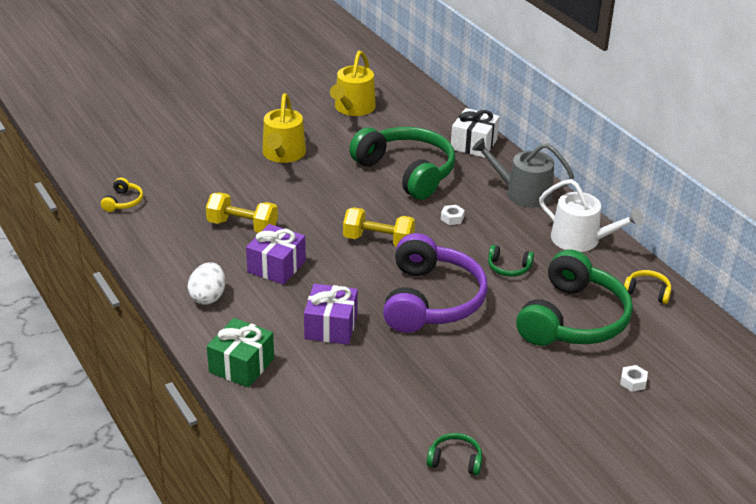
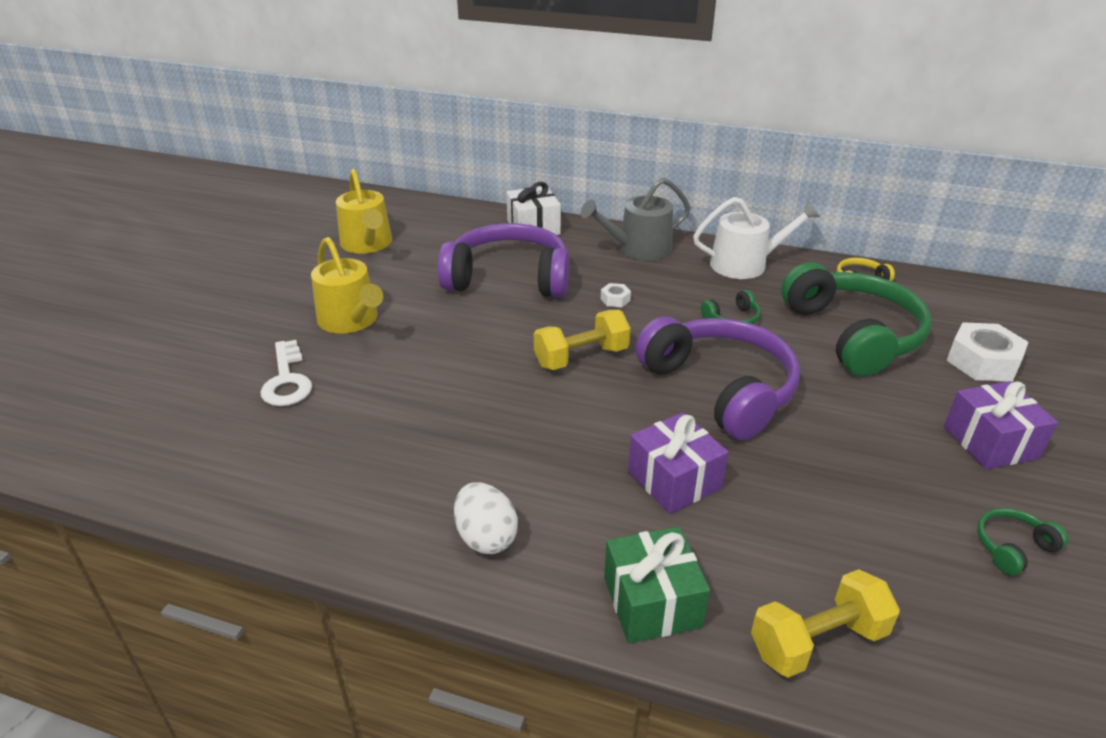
camera: 40 degrees left, 0 degrees up
(123, 202) = (202, 479): yellow headphones -> none
(212, 172) = (287, 380): none -> white key
(242, 226) = (410, 422): yellow dumbbell -> yellow dumbbell (817, 641)
(276, 266) = (515, 447): purple gift -> purple gift (990, 442)
(406, 172) = (509, 278): green headphones -> purple headphones
(633, 382) = (982, 362): white nut -> white nut, size x2.12

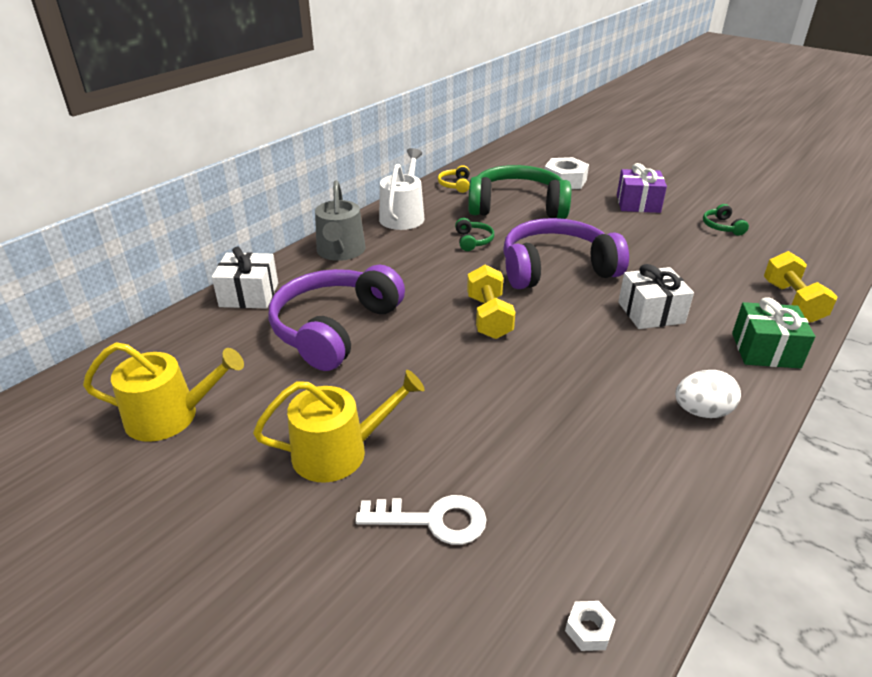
camera: 70 degrees left, 0 degrees up
(615, 299) = (413, 281): white nut -> white nut (588, 630)
(674, 480) = (651, 312): purple gift -> white gift

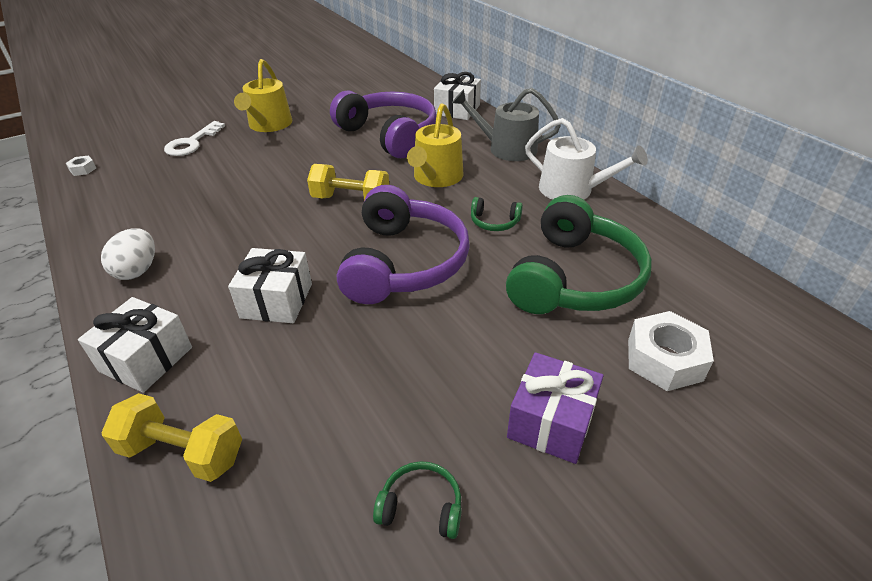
camera: 110 degrees right, 5 degrees up
(171, 416) = (344, 87): yellow watering can -> yellow watering can (436, 178)
(455, 185) = (656, 242): yellow headphones -> none
(765, 350) = (146, 359): green gift -> white gift

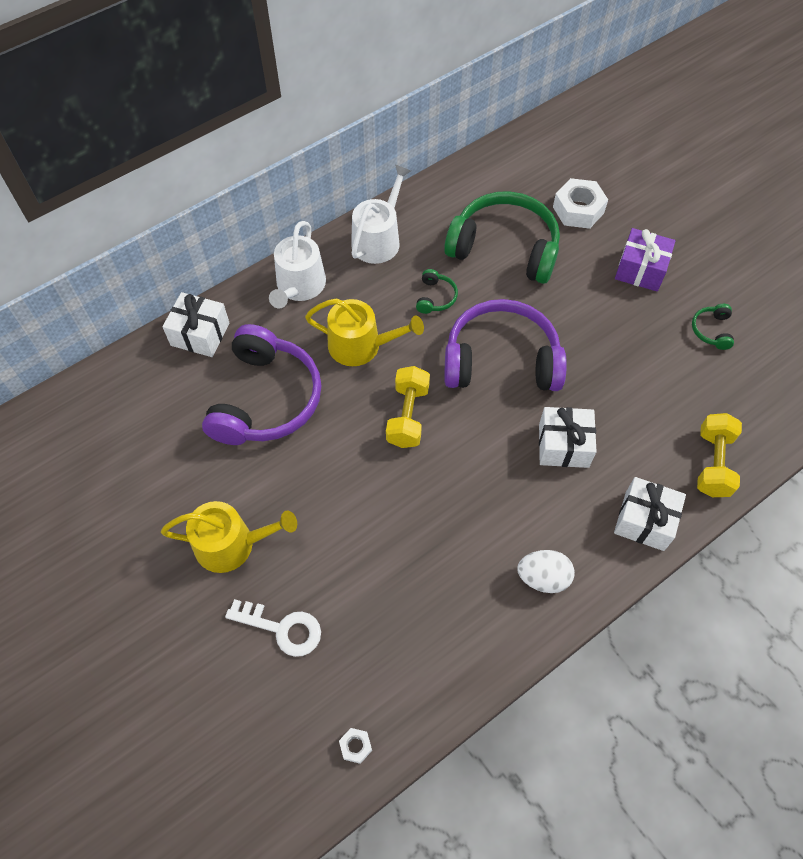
camera: 95 degrees left, 20 degrees up
(389, 135) = (265, 399): purple headphones -> purple headphones turned 150 degrees clockwise
(506, 148) = (299, 287): grey watering can -> white watering can

